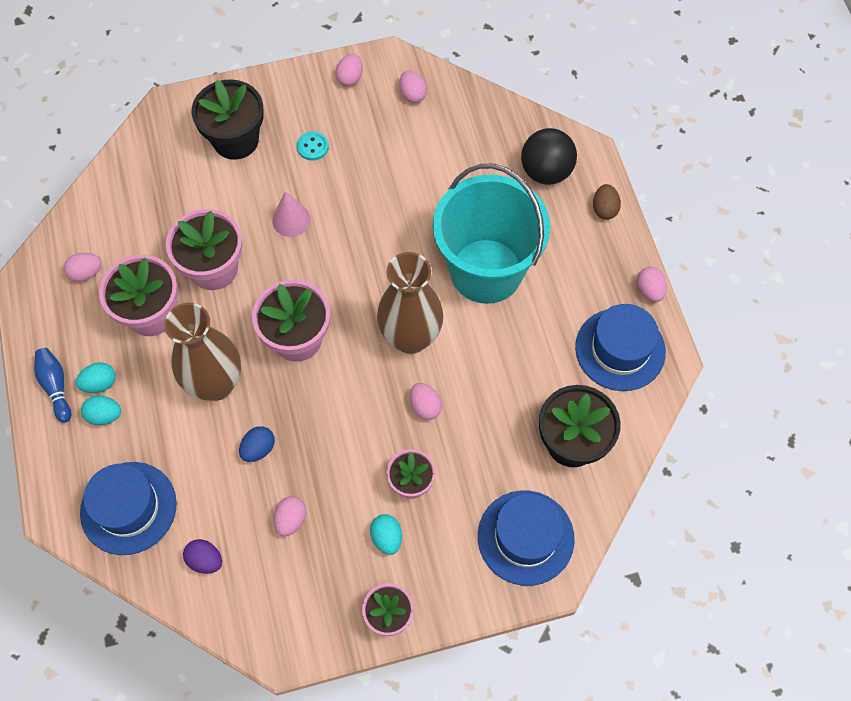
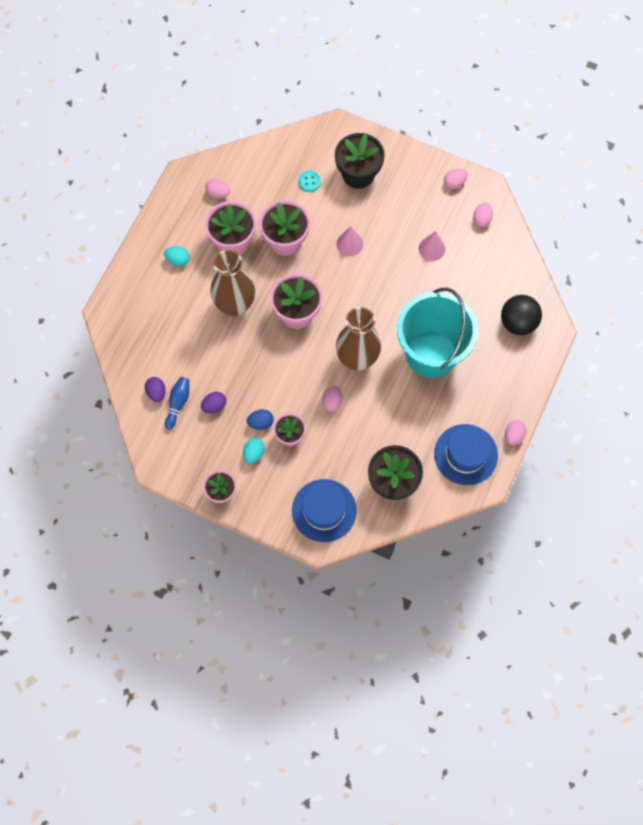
camera: 40 degrees right, 5 degrees up
(56, 386) = (155, 245): blue bowling pin -> blue bowling pin (178, 403)
(104, 415) = (167, 279): turquoise egg -> none
(128, 508) = (141, 336): blue hat -> none
(258, 449) = (228, 356): blue egg -> blue egg (260, 422)
(291, 520) = (214, 406): pink egg -> purple egg
(313, 147) = (397, 209): turquoise button -> turquoise button (309, 181)
(386, 161) = (432, 248): none -> pink cone
(604, 209) = (531, 370): brown egg -> none

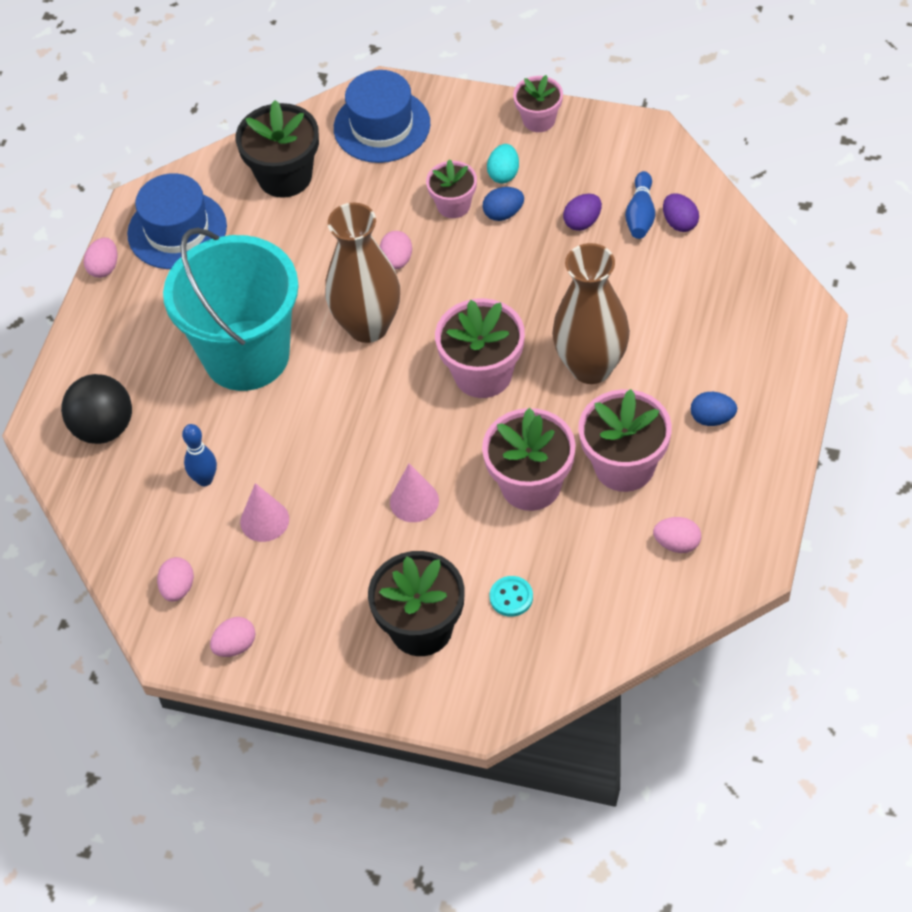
camera: 175 degrees right, 15 degrees down
(178, 260) = (712, 418): turquoise egg -> blue egg
(462, 279) = (205, 480): none -> blue bowling pin

